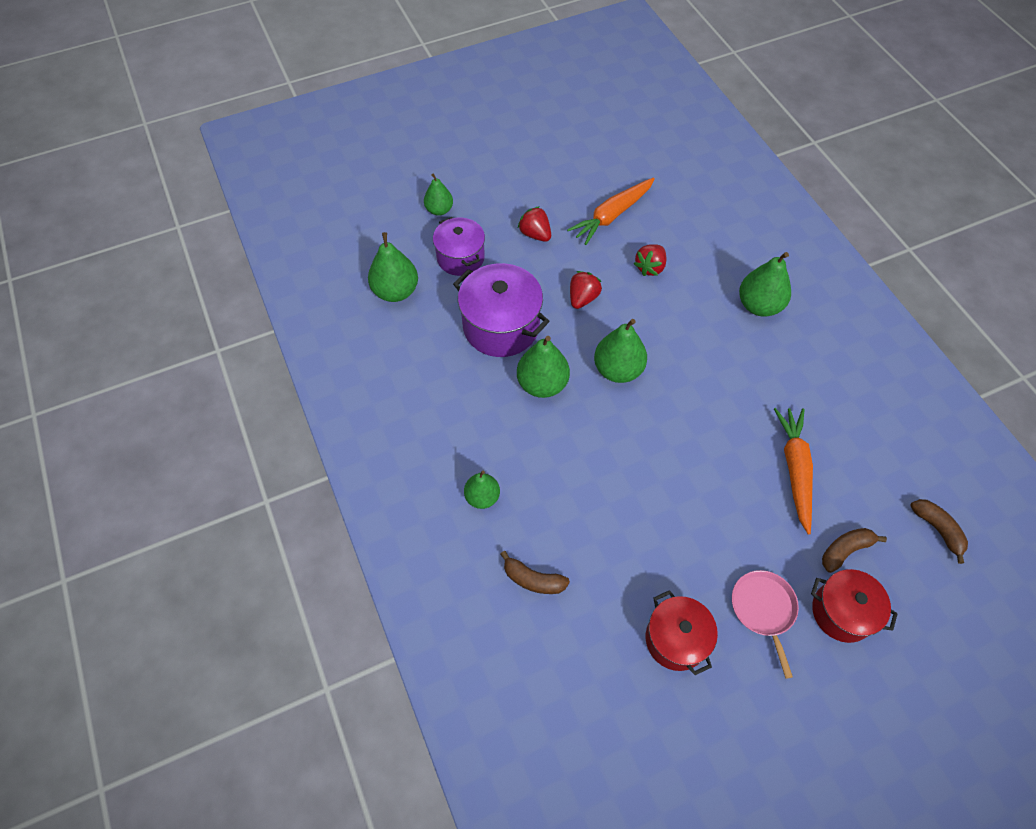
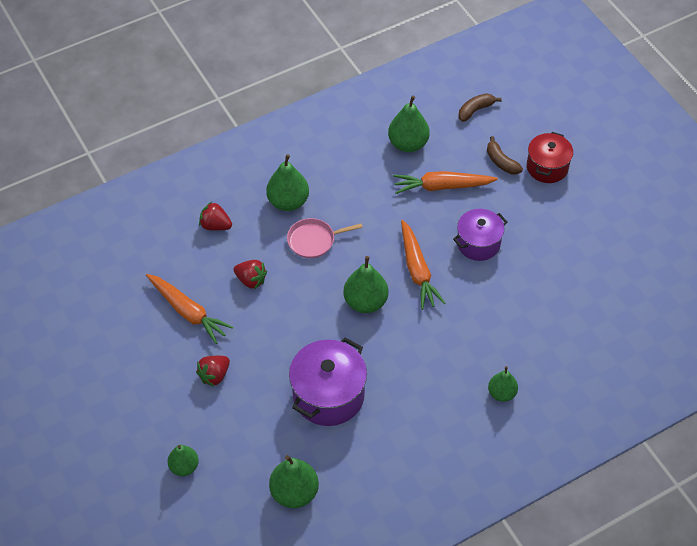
camera: 95 degrees left, 5 degrees down
(460, 258) = (248, 439): purple pot -> purple pot (478, 243)
(533, 579) = (563, 352): brown banana -> none
(542, 384) = (387, 358): green pear -> green pear (408, 144)
(583, 298) = (290, 331): red strawberry -> red strawberry (215, 225)
(662, 427) = (417, 270): none -> orange carrot
(676, 639) = (588, 261): red pot -> none
(763, 609) = (555, 210): pink pan -> pink pan (314, 240)

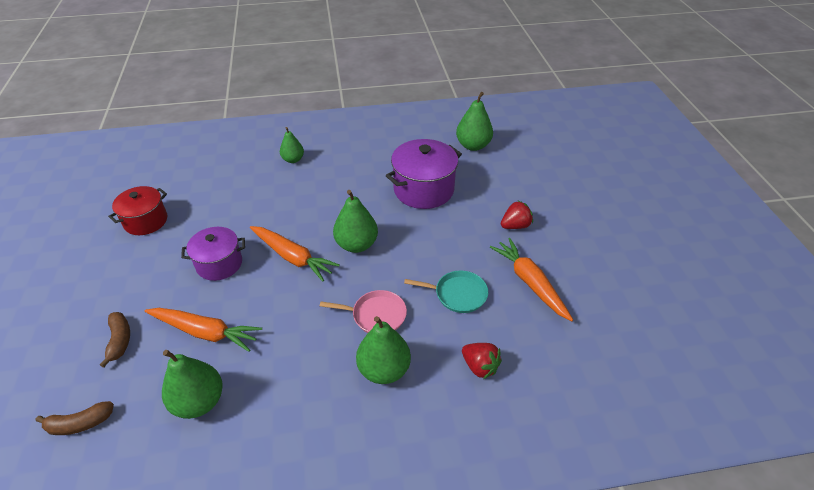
camera: 160 degrees left, 10 degrees down
(184, 466) = (552, 176): green pear -> none
(251, 280) = (457, 294): red strawberry -> turquoise pan
(417, 270) = (292, 257): orange carrot -> orange carrot turned 120 degrees clockwise
(547, 167) = (81, 318): red pot -> red pot (146, 221)

